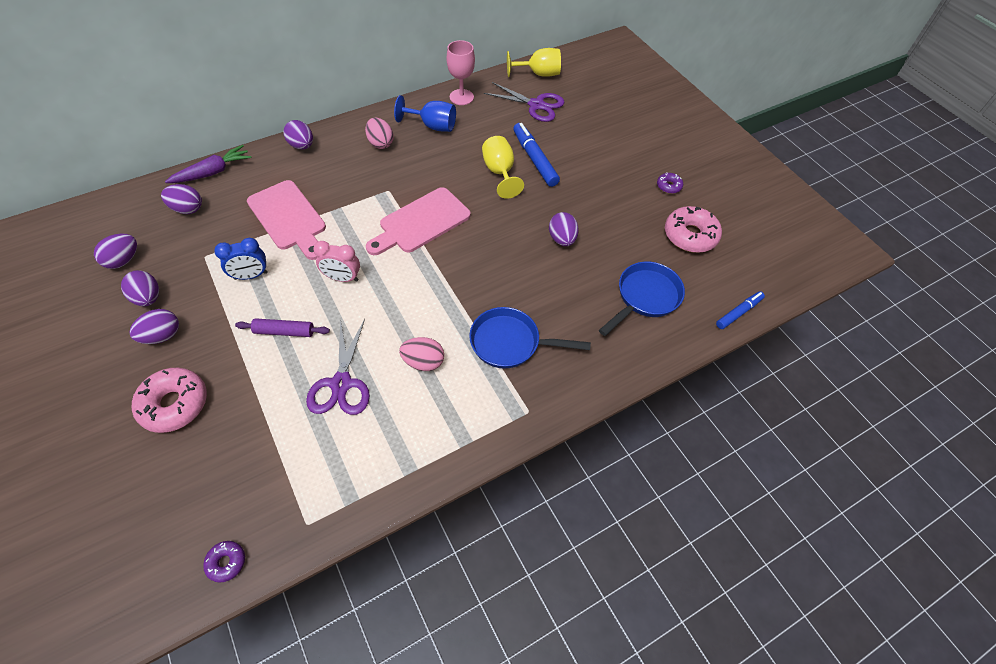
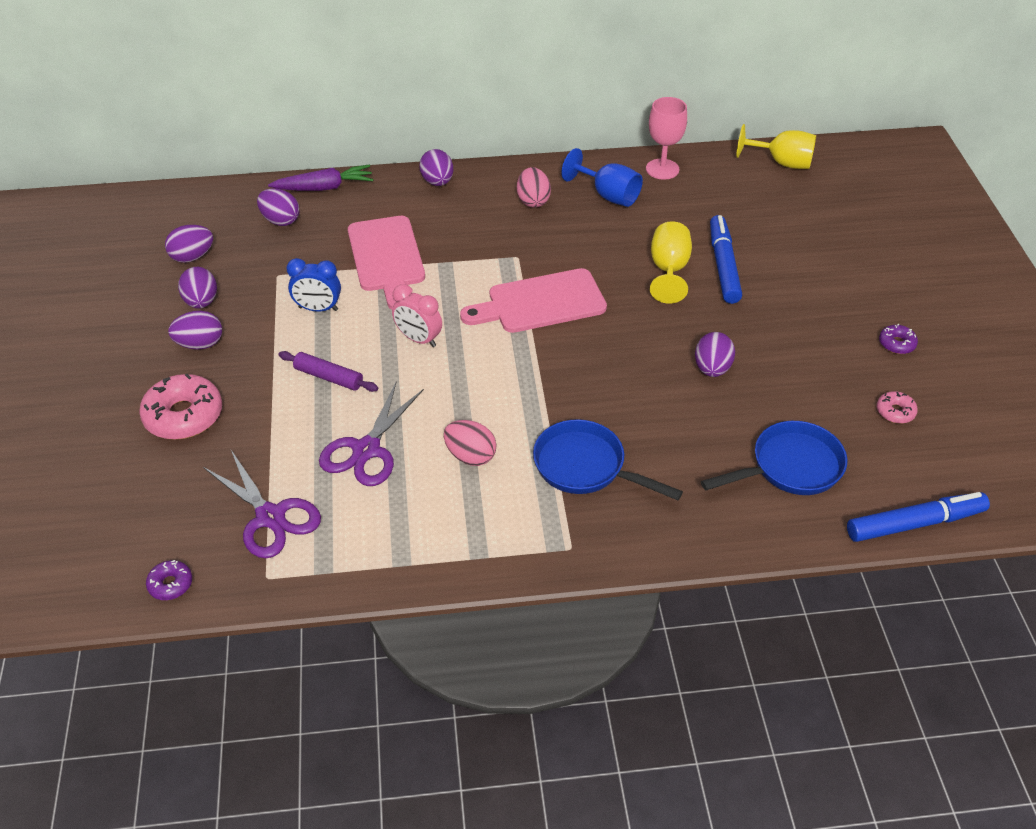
camera: 25 degrees right, 10 degrees down
(536, 105) = (759, 200): purple scissors -> purple scissors (270, 517)
(690, 235) = (895, 412): pink donut -> pink donut, size x0.50
(738, 312) = (915, 523): blue marker -> blue marker, size x1.61

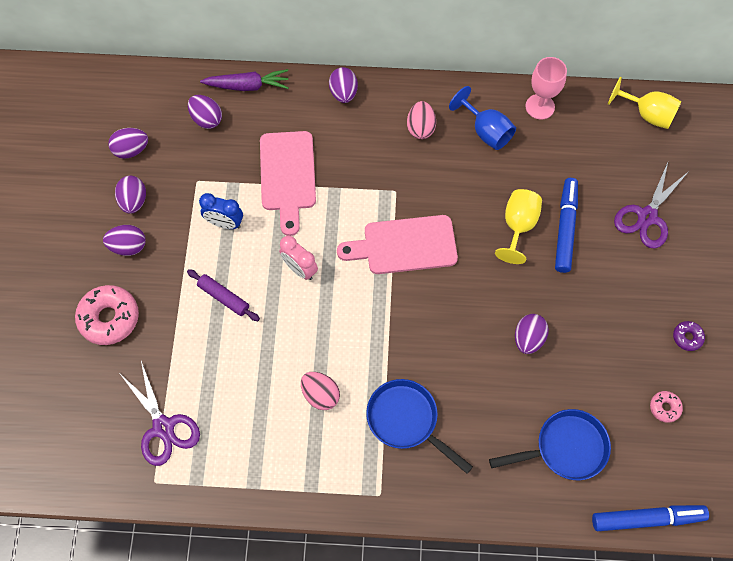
camera: 10 degrees right, 20 degrees up
(170, 584) = (86, 476): purple donut -> none
(367, 450) = (243, 375): purple scissors -> purple scissors (647, 216)

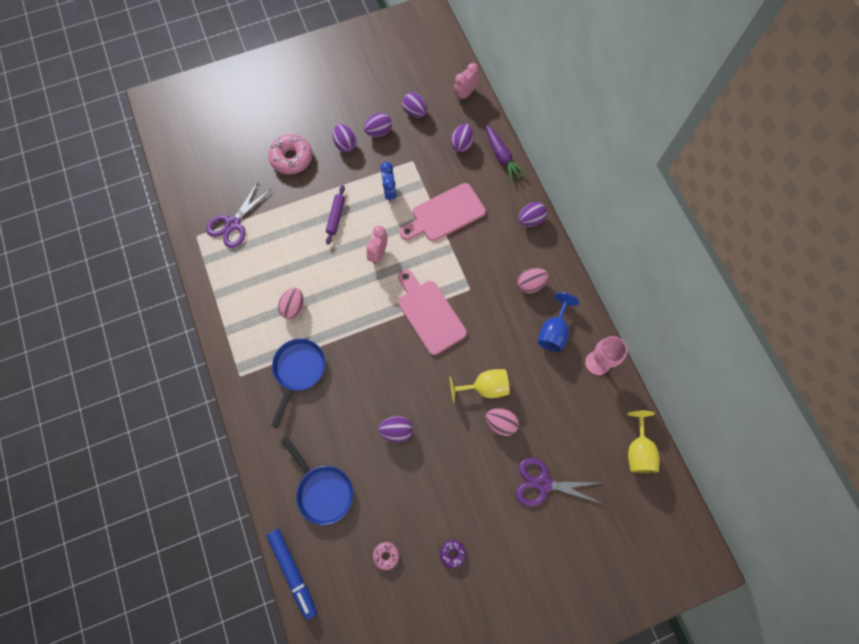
camera: 65 degrees right, 5 degrees up
(141, 86) = (465, 94): none -> pink clock
(565, 228) = (500, 423): blue marker -> pink egg

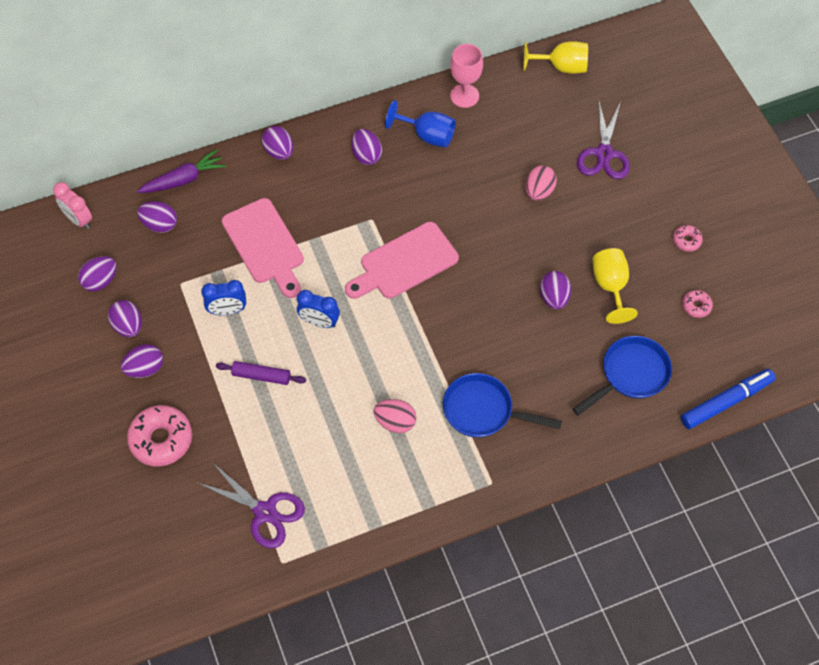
camera: 90 degrees left, 10 degrees down
(378, 253) = (319, 322): pink clock -> blue clock
(452, 553) = (686, 241): purple donut -> pink donut
(484, 387) = (497, 206): yellow goblet -> yellow goblet (610, 286)
(530, 284) = (366, 155): pink egg -> purple egg

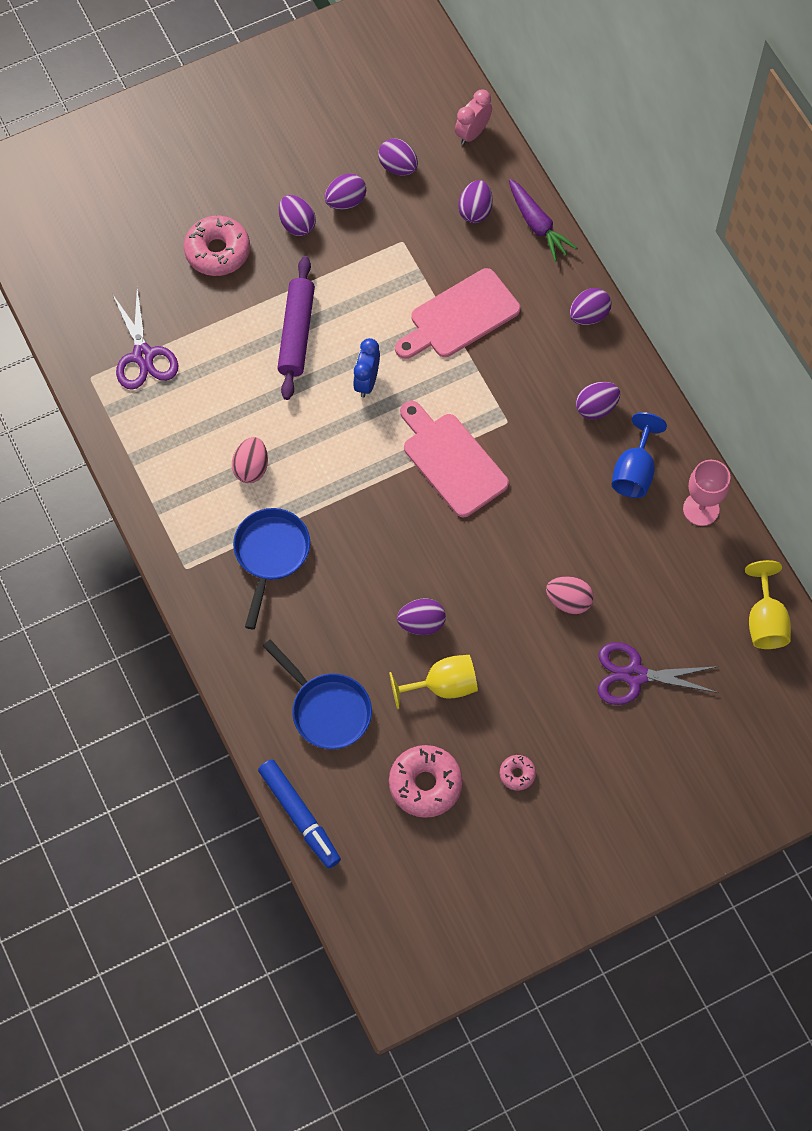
camera: 85 degrees right, 5 degrees up
(227, 310) = (373, 291): blue clock -> none
(261, 376) = (297, 333): purple rolling pin -> purple rolling pin, size x1.62
(265, 512) = (143, 355): purple scissors -> purple scissors turned 45 degrees counterclockwise
(696, 306) = (425, 784): pink donut -> pink donut, size x2.02

